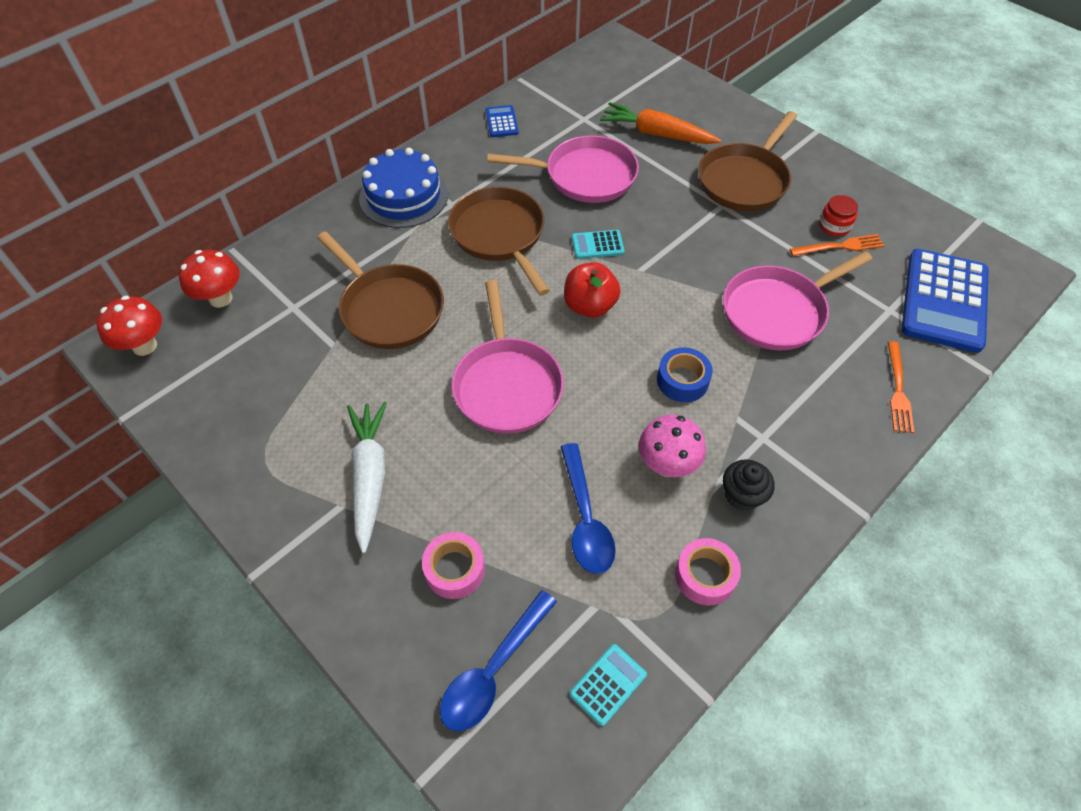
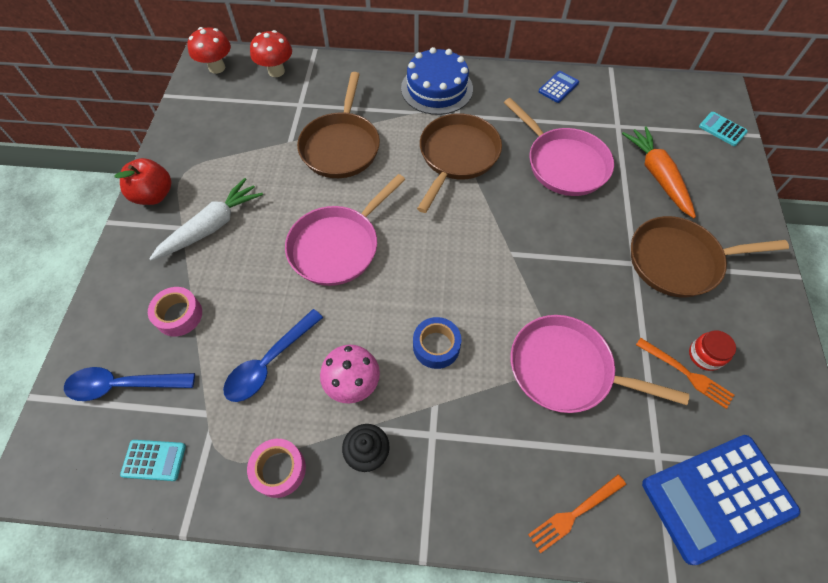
camera: 50 degrees right, 5 degrees up
(589, 306) = (448, 246): red apple -> red apple (154, 195)
(597, 245) = (507, 214): turquoise calculator -> turquoise calculator (722, 129)

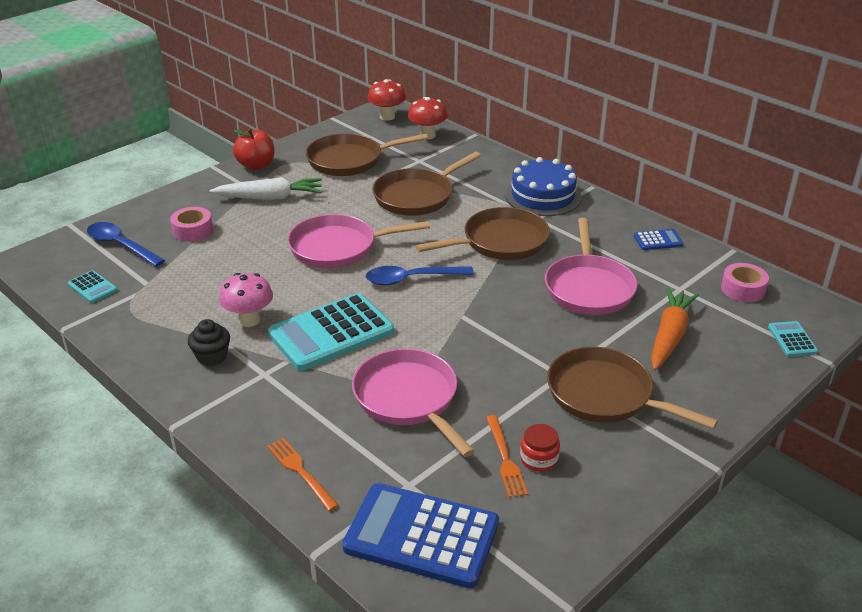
camera: 40 degrees right, 25 degrees down
(238, 138) = (349, 160): none -> brown pan
(269, 362) = (214, 281): blue spoon -> blue spoon (412, 279)
(279, 469) = (151, 332): pink tape -> pink tape (743, 289)
(436, 346) = (331, 333): blue tape -> turquoise calculator
(574, 514) = (300, 471): orange fork -> orange fork turned 45 degrees clockwise

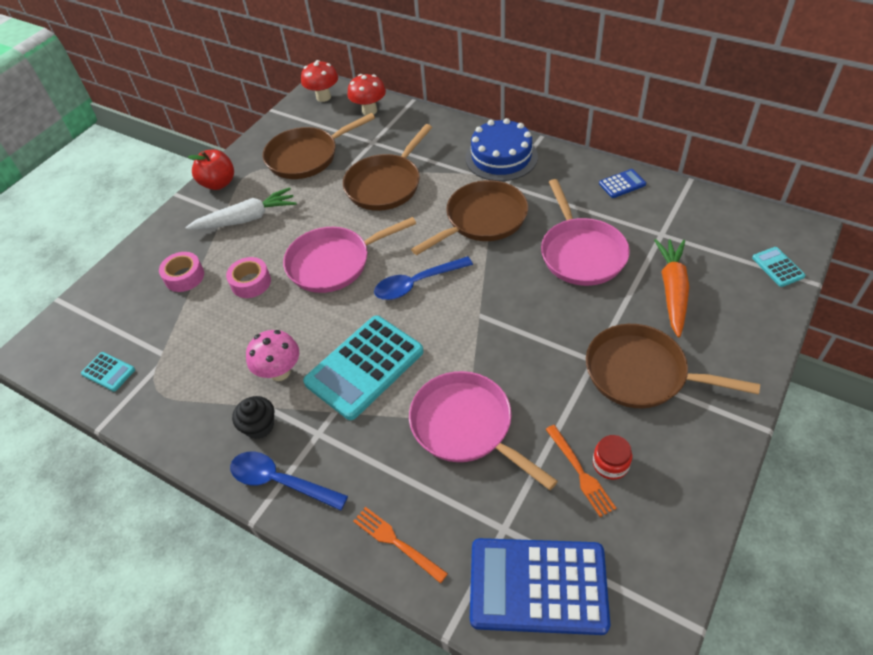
camera: 10 degrees left, 15 degrees up
(121, 245) = (119, 313): blue spoon -> blue spoon (280, 481)
(743, 289) = (715, 221): pink tape -> pink tape (251, 282)

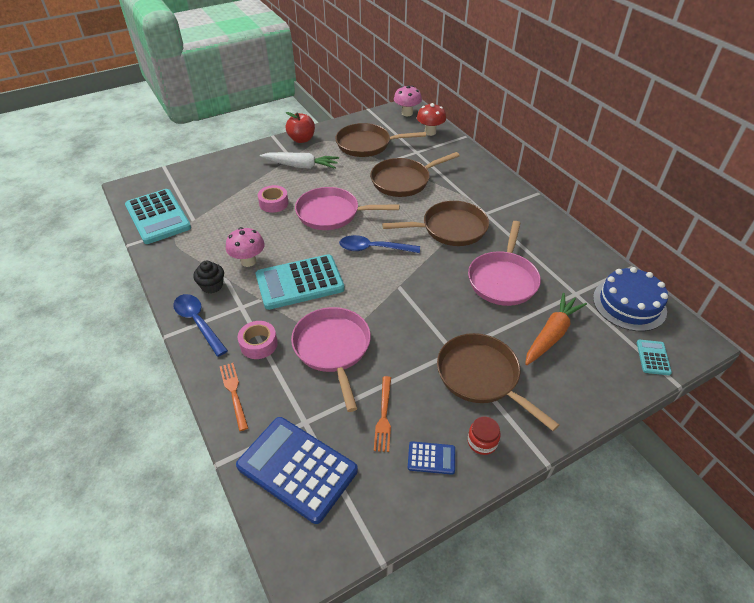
camera: 25 degrees right, 5 degrees down
(108, 372) = (158, 217): turquoise calculator -> turquoise calculator, size x2.23
(184, 277) = (239, 183): pink tape -> pink tape (258, 344)
(323, 97) = (407, 113): red mushroom -> pink mushroom
(501, 157) = (497, 195): blue cake -> blue cake (629, 304)
(610, 464) = (409, 422): red jar -> red jar (482, 442)
(622, 184) = (573, 248): blue calculator -> blue calculator (431, 458)

